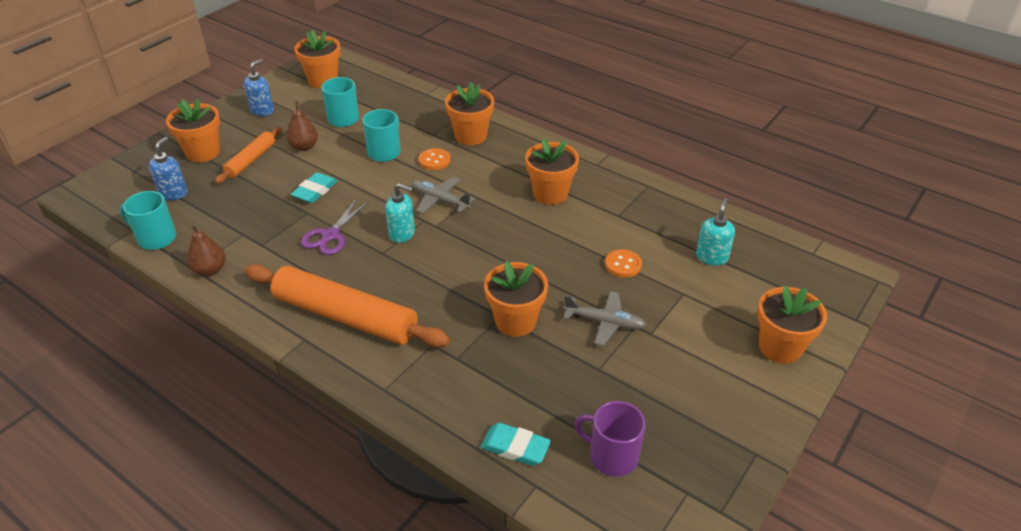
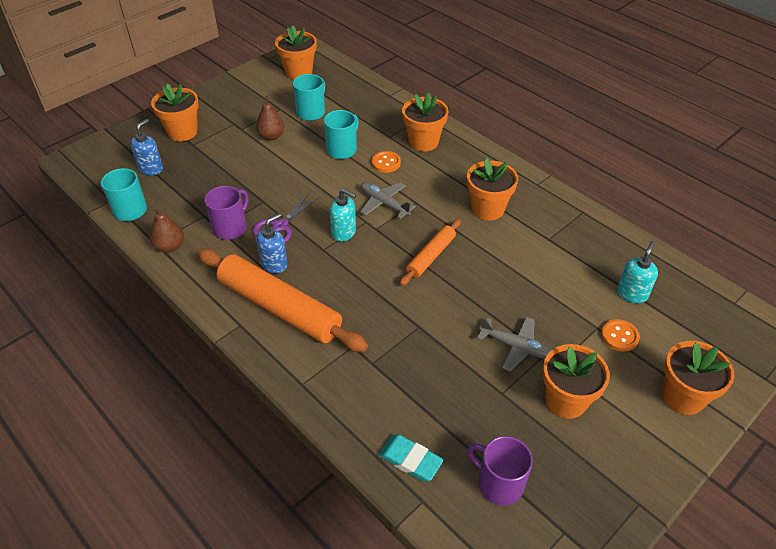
camera: 10 degrees right, 5 degrees up
(251, 160) = (223, 144): orange rolling pin -> orange rolling pin (431, 256)
(262, 110) = (240, 96): blue soap dispenser -> blue soap dispenser (274, 264)
(276, 243) = (230, 228): none -> purple mug
(315, 191) = (273, 181): turquoise eraser -> none
(515, 321) = (432, 334): orange flower pot -> orange flower pot (566, 400)
(623, 264) = (544, 290): orange button -> orange button (619, 336)

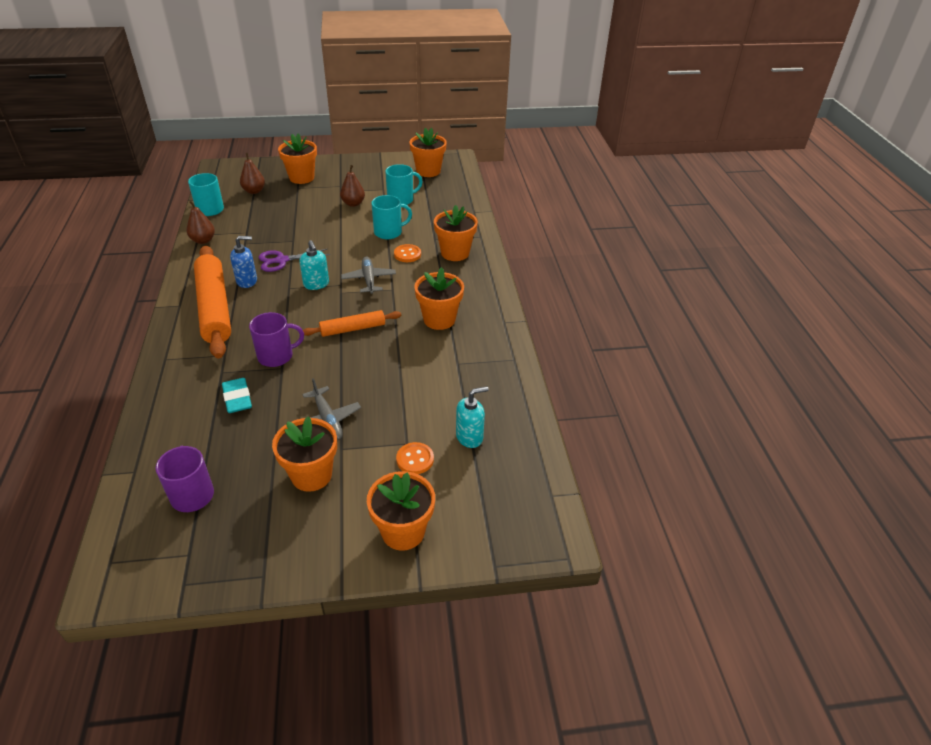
camera: 35 degrees right, 5 degrees down
(151, 169) = (254, 191): blue soap dispenser -> brown pear
(230, 228) = (251, 247): purple mug -> purple mug (276, 356)
(410, 460) = (161, 443): turquoise eraser -> turquoise eraser (237, 398)

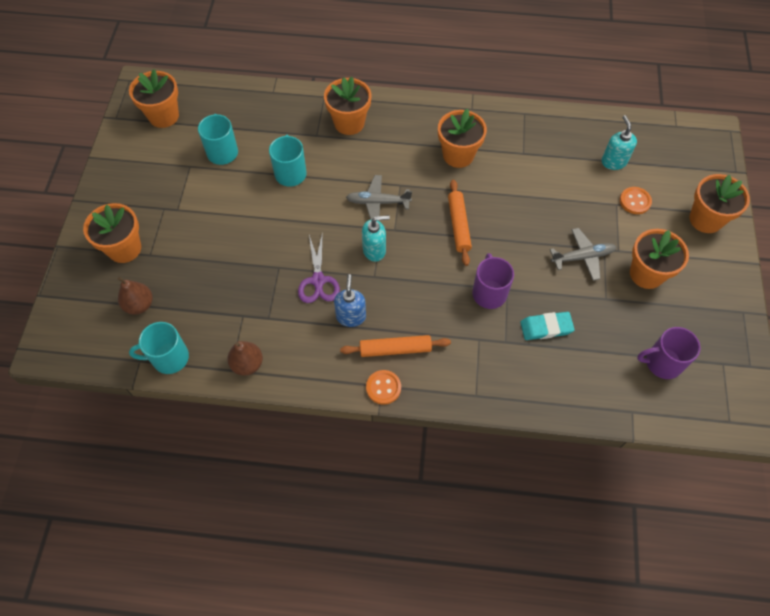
camera: 75 degrees left, 20 degrees up
(215, 308) = (395, 349): orange rolling pin -> orange rolling pin, size x0.53
(353, 203) = (214, 199): brown pear -> none
(407, 254) = (340, 163): orange button -> orange button (383, 388)

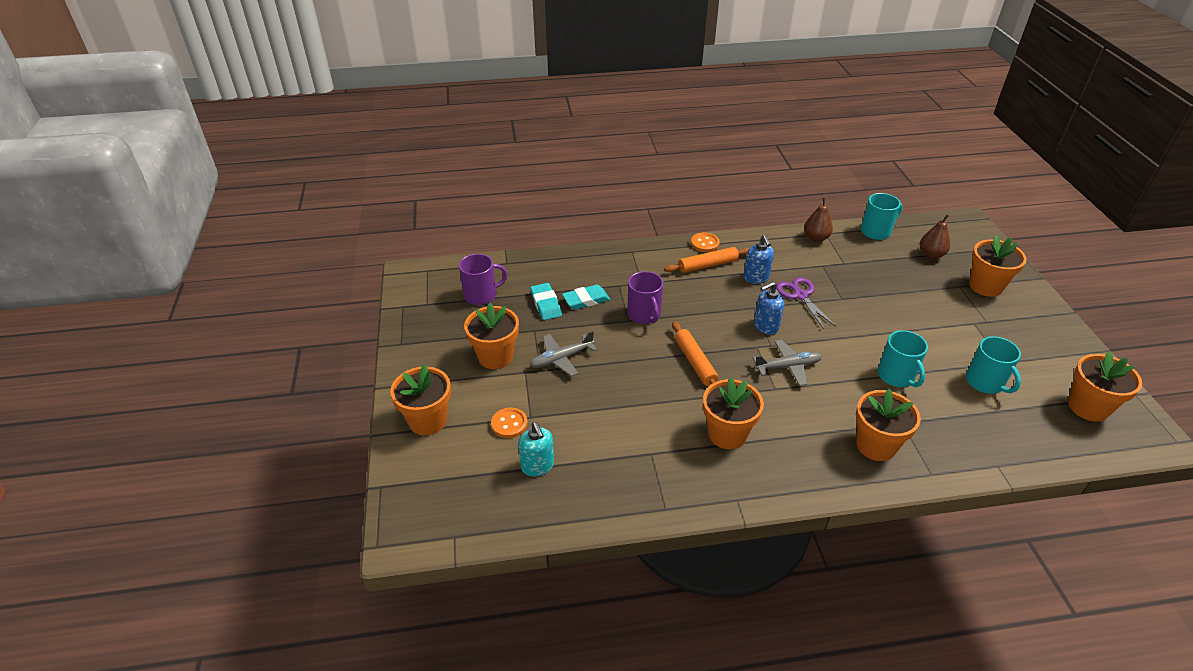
camera: 165 degrees right, 20 degrees down
(374, 250) = (765, 326): turquoise soap dispenser -> blue soap dispenser
(590, 331) = (546, 304): none -> turquoise eraser

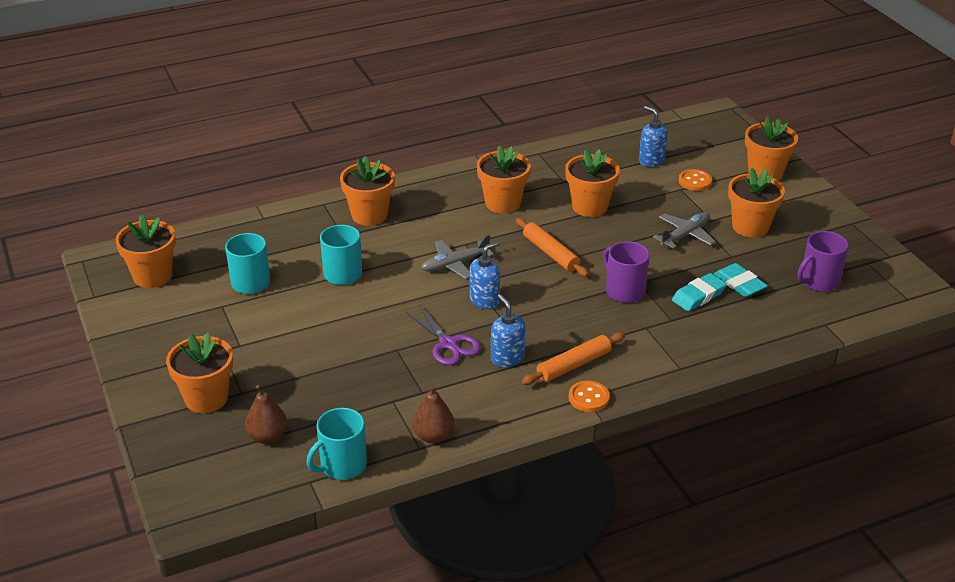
camera: 165 degrees right, 5 degrees down
(537, 466) = (651, 160): turquoise soap dispenser -> blue soap dispenser
(636, 411) = (589, 207): none -> orange flower pot

